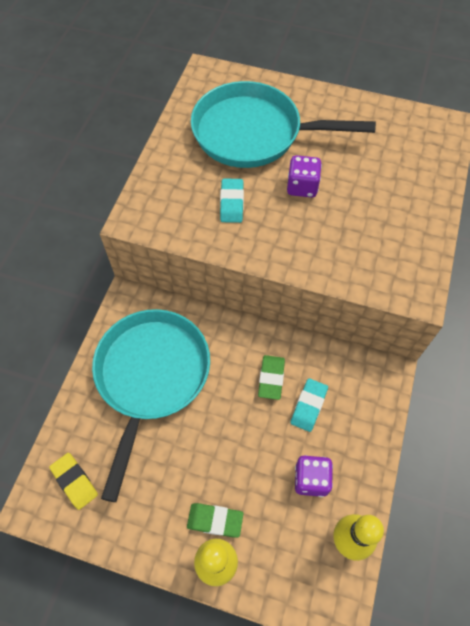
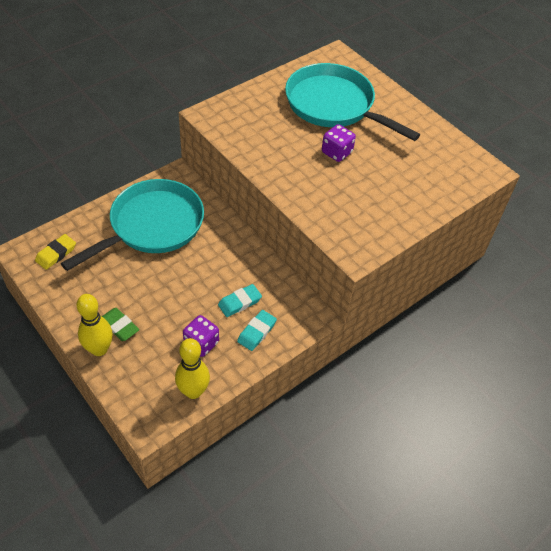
camera: 30 degrees right, 10 degrees down
(74, 481) = (56, 254): yellow eraser -> yellow eraser turned 45 degrees clockwise
(232, 203) = (279, 137): turquoise eraser -> turquoise eraser (257, 332)
(271, 378) = (229, 272): green eraser -> none

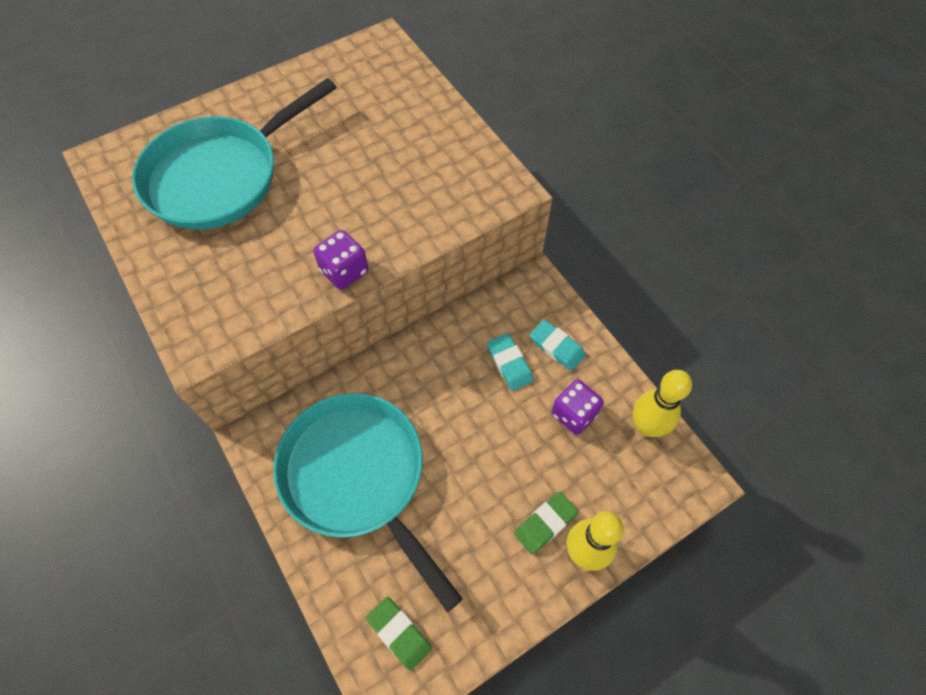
camera: 80 degrees left, 10 degrees up
(56, 254) = (399, 633): yellow eraser -> green eraser
(336, 152) = (321, 186): purple dice -> purple dice (344, 271)

